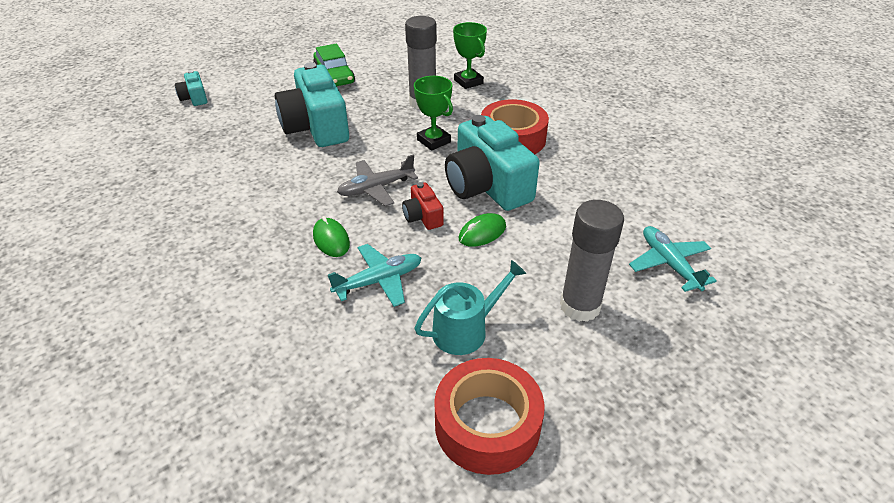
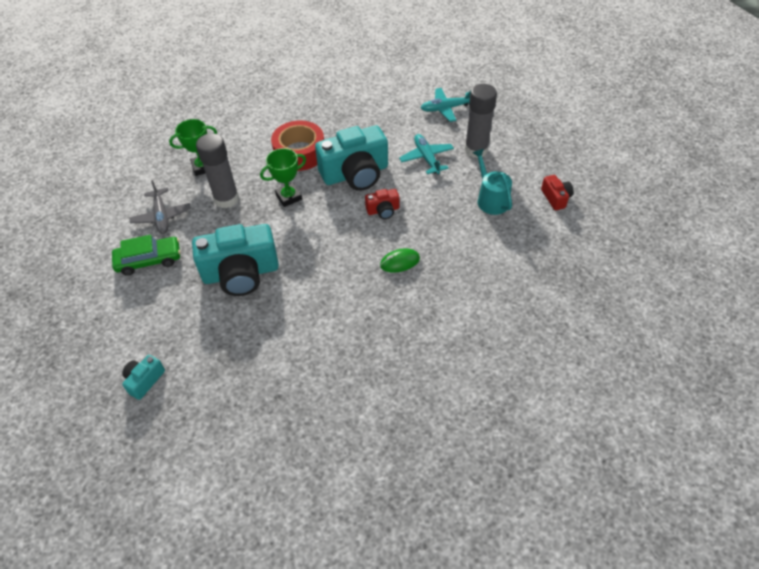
camera: 80 degrees left, 10 degrees up
(194, 98) = (144, 380): turquoise camera -> turquoise camera turned 135 degrees clockwise
(376, 188) = (343, 235): grey plane -> grey plane (161, 216)
(379, 281) = (445, 237): turquoise plane -> turquoise plane (426, 158)
(482, 233) = (405, 182): green mouse -> none
(487, 425) = (556, 198): red tape -> red camera

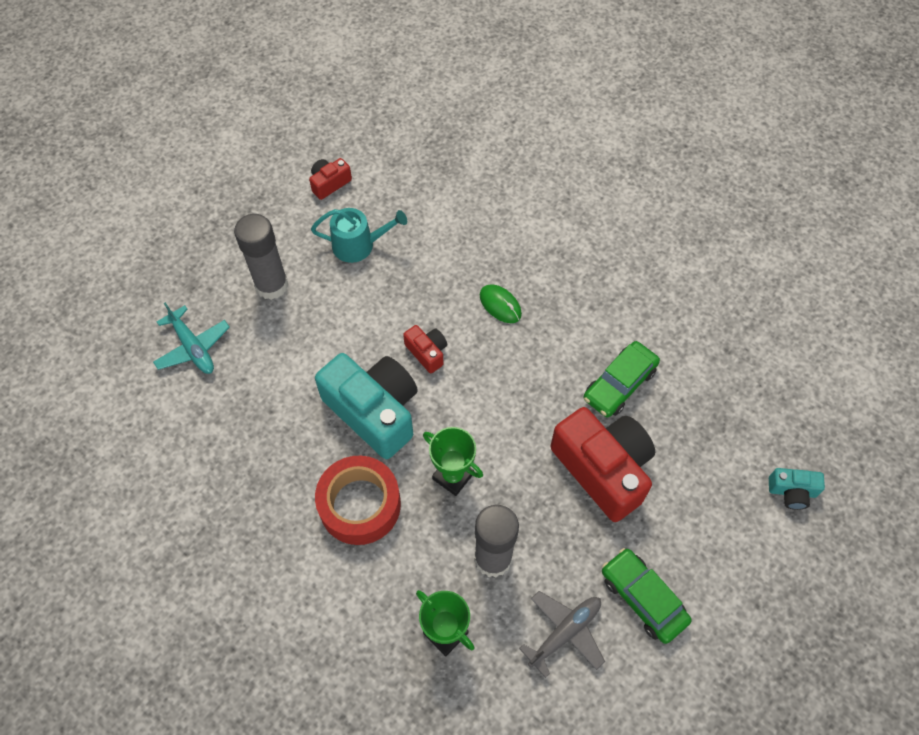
camera: 115 degrees left, 10 degrees up
(241, 273) = (603, 469): turquoise camera -> red camera
(294, 309) = (619, 384): none -> green car
(426, 158) = (309, 337): turquoise plane -> none
(491, 199) = (358, 245): turquoise watering can -> turquoise watering can turned 135 degrees counterclockwise

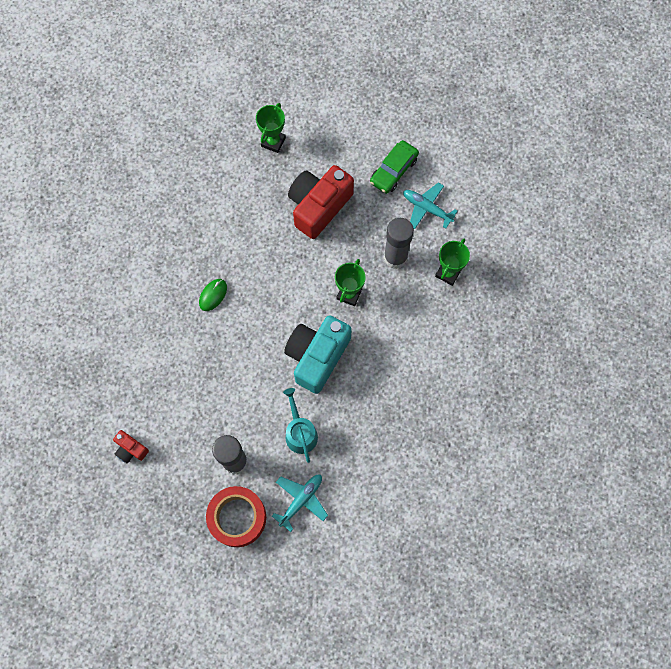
camera: 105 degrees left, 10 degrees up
(358, 245) = (184, 408): turquoise watering can -> turquoise watering can (300, 433)
(360, 505) = (385, 346): red tape -> red tape (237, 517)
(427, 352) = (263, 334): red camera -> none
(565, 632) = (426, 208): grey plane -> turquoise plane
(619, 384) = (256, 207): green car -> none
(723, 431) = (273, 142): none -> green trophy
(792, 492) = (304, 100): turquoise camera -> none

